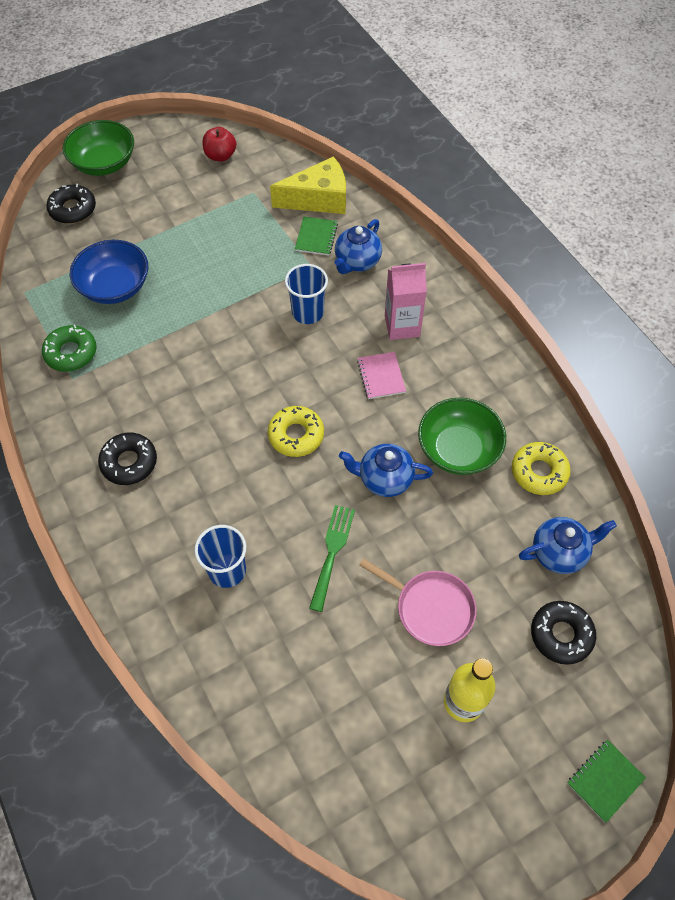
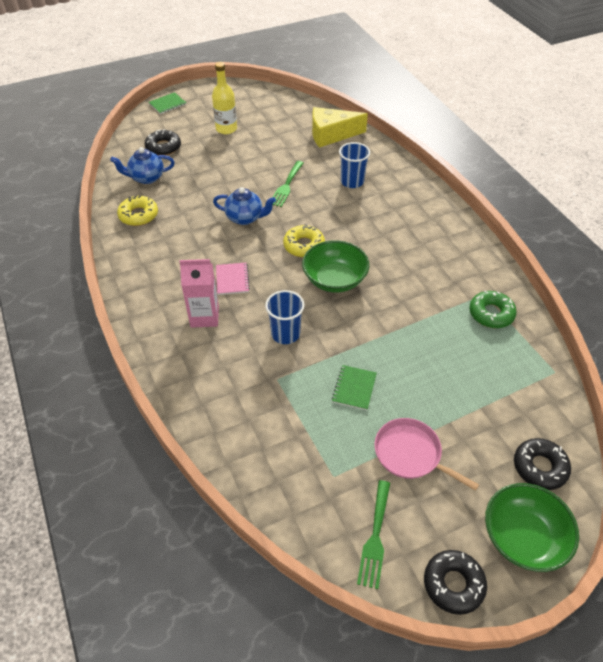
camera: 175 degrees left, 10 degrees down
(115, 286) = (468, 371): blue bowl -> none
(129, 462) = (424, 237): black donut -> black donut (453, 584)
(220, 156) = (375, 538): red apple -> green fork
(316, 237) = (268, 410): green notebook -> green notebook (354, 388)
(318, 199) = (259, 459): yellow cheese -> yellow cheese (331, 135)
(357, 262) = (231, 380): blue teapot -> none
(431, 608) = (232, 160): pink pan -> pink pan (410, 454)
(458, 449) = (189, 231): green bowl -> green bowl (334, 279)

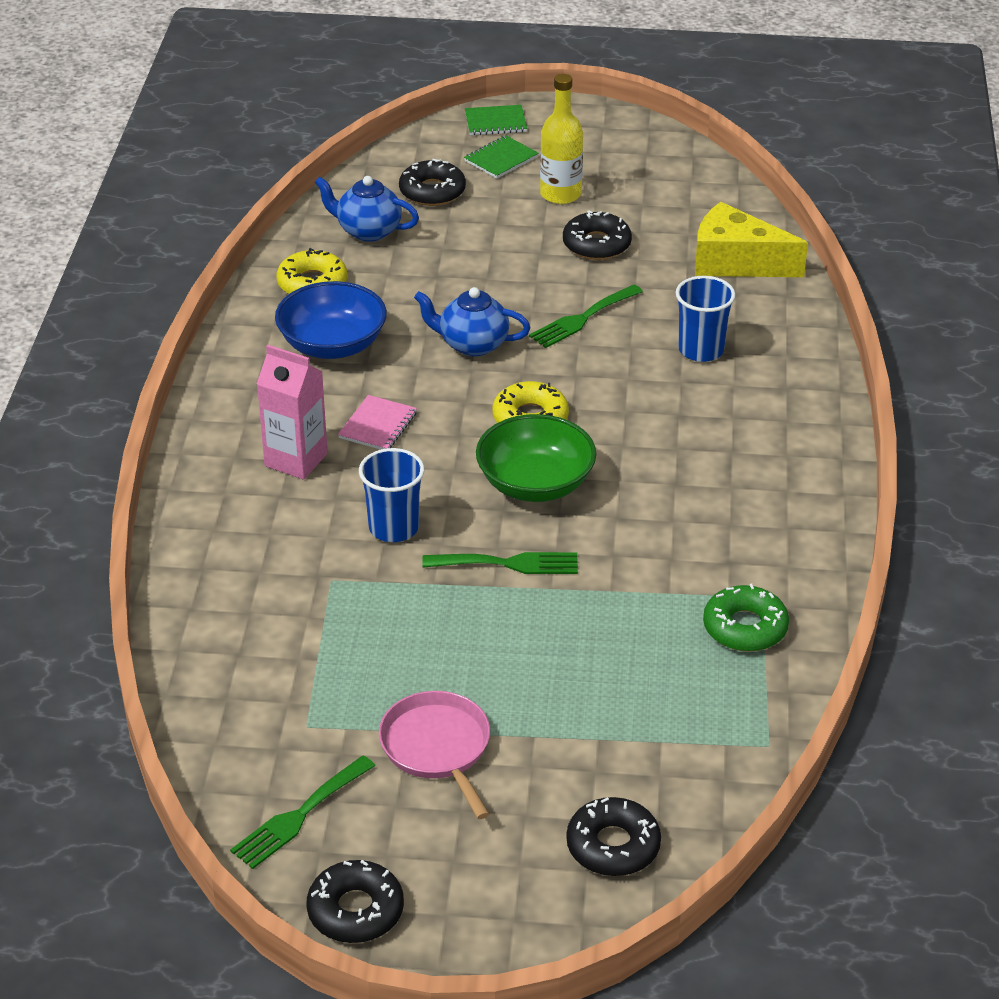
camera: 30 degrees right, 10 degrees down
(174, 244) = (332, 345): none -> blue bowl
(245, 218) = (472, 344): blue teapot -> blue teapot turned 150 degrees clockwise
(263, 147) = (596, 244): none -> black donut
(354, 388) = (431, 636): green notebook -> green notebook (501, 159)
(358, 329) = (509, 564): none -> green fork
(523, 537) = (503, 909): green bowl -> none

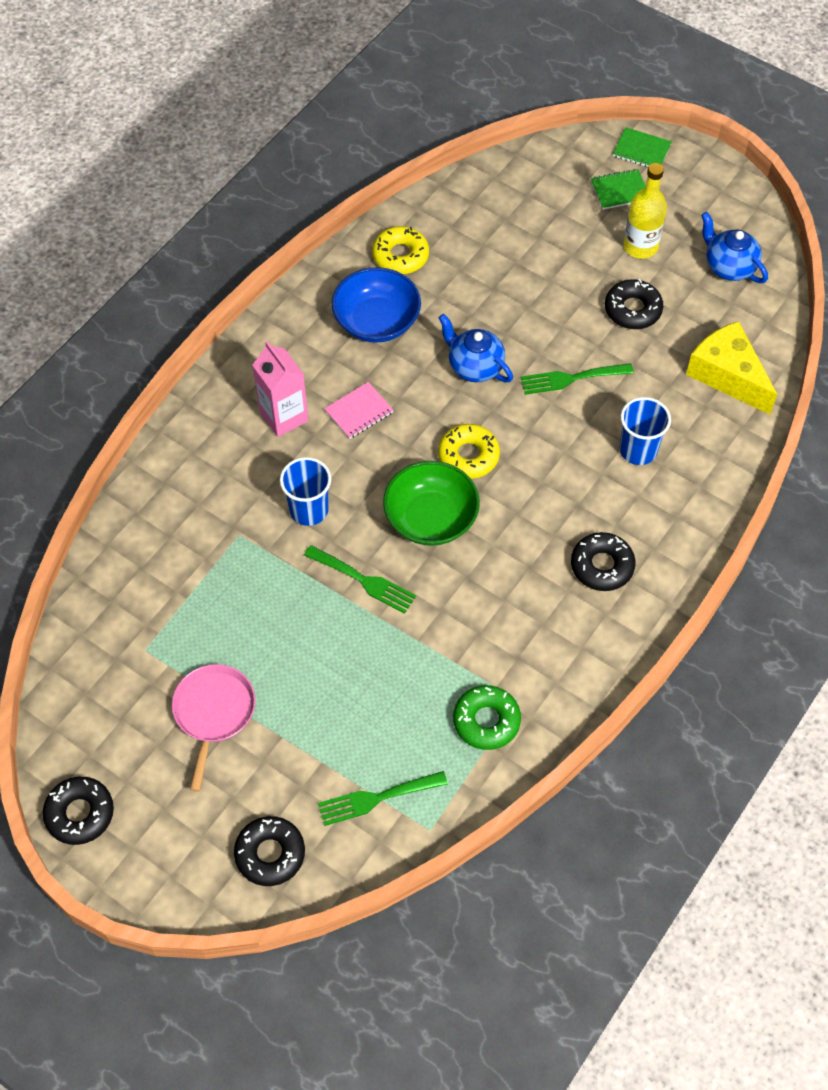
camera: 30 degrees right, 20 degrees up
(299, 816) = (94, 720): green fork -> green fork (376, 798)
(368, 231) = (473, 221): blue teapot -> blue teapot (729, 267)
(432, 191) = (546, 202): black donut -> black donut (602, 566)

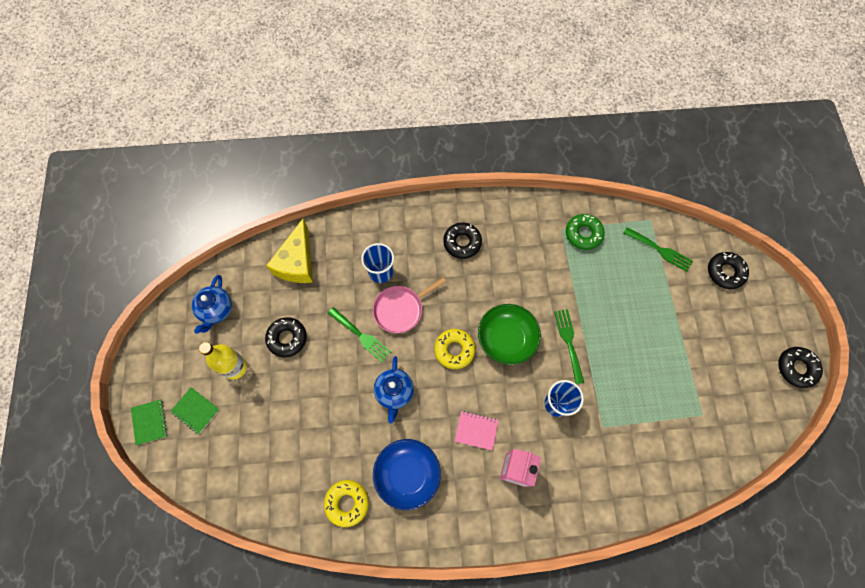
camera: 130 degrees left, 10 degrees up
(214, 712) = (696, 352): pink pan -> pink pan (400, 309)

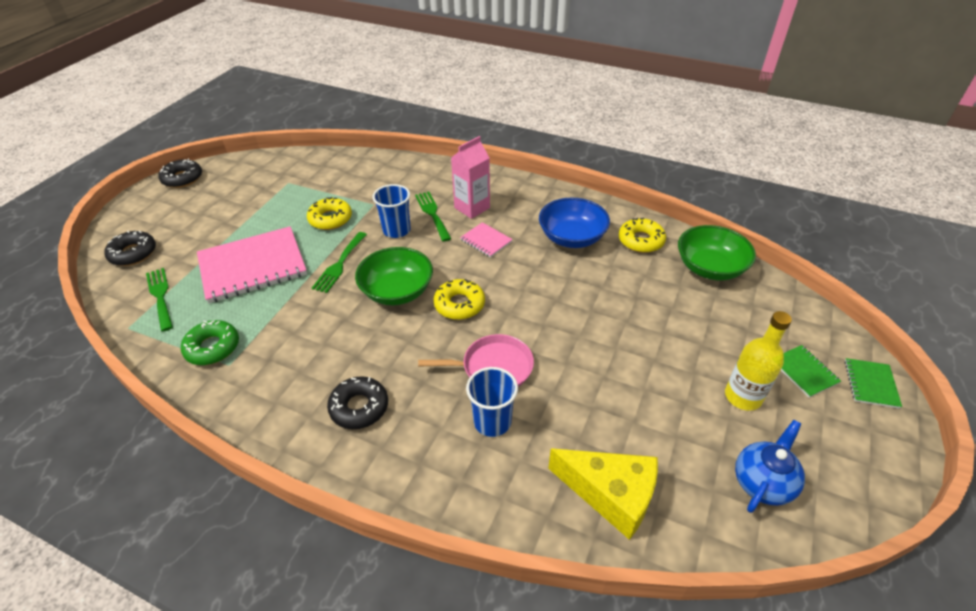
camera: 150 degrees left, 25 degrees down
(279, 495) = (709, 268): none -> green bowl
(287, 338) = (659, 399): black donut -> none
(297, 262) = (610, 495): yellow cheese -> yellow cheese turned 75 degrees clockwise
(361, 336) = (559, 360): green fork -> green fork (432, 214)
(394, 392) = (549, 296): blue teapot -> none
(621, 387) = (330, 219): none -> yellow donut
(628, 307) = (252, 266): none -> pink notebook

